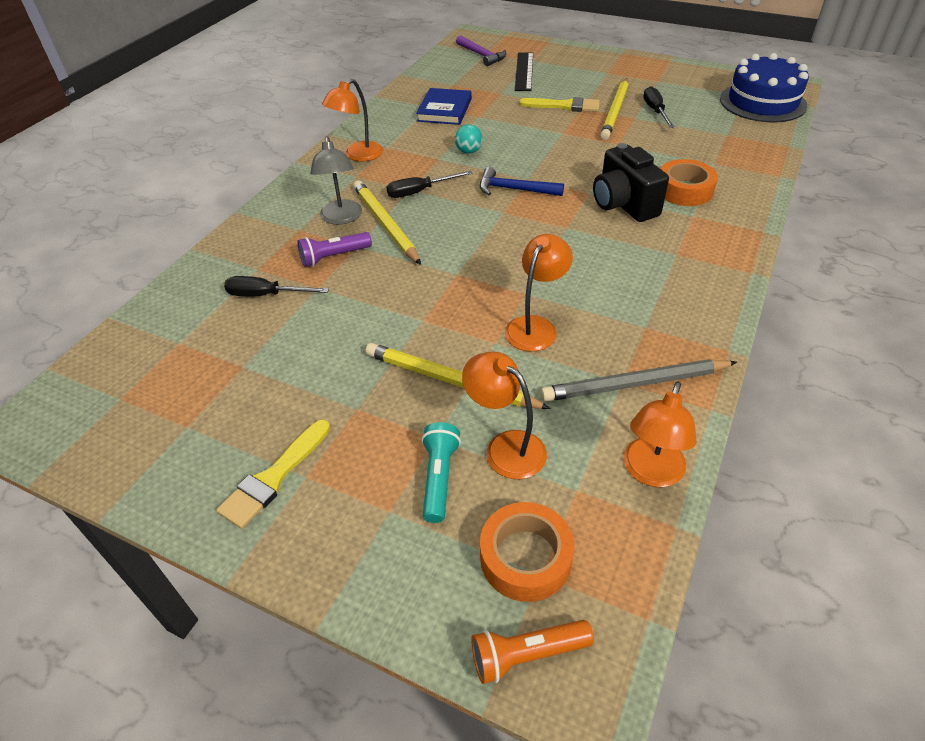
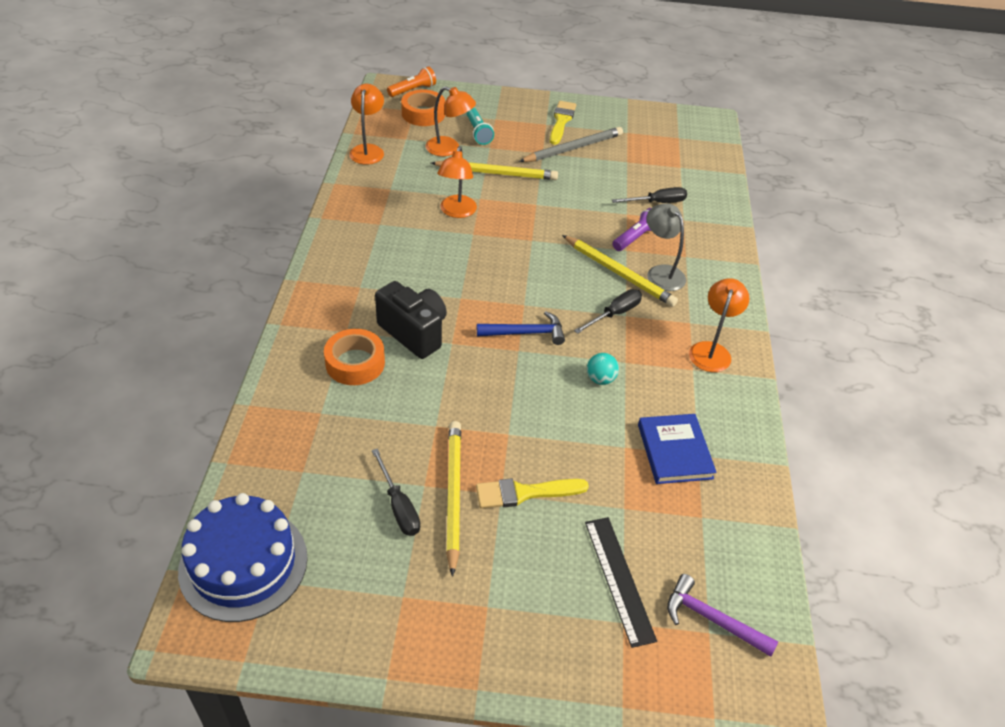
camera: 155 degrees right, 0 degrees up
(635, 384) = (382, 189): grey pencil -> grey pencil (573, 148)

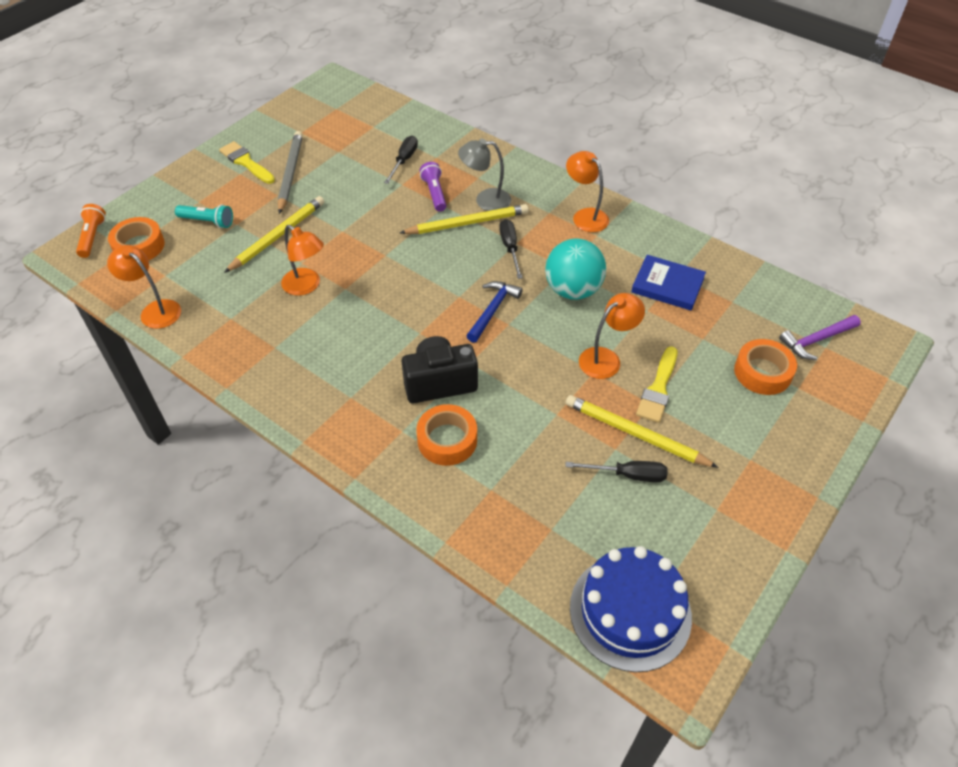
camera: 55 degrees left, 5 degrees up
(449, 149) = (212, 251): orange lamp -> orange lamp (606, 358)
(600, 379) = (573, 290): turquoise ball -> turquoise ball, size x2.11
(618, 579) = (762, 372): black ruler -> orange tape

